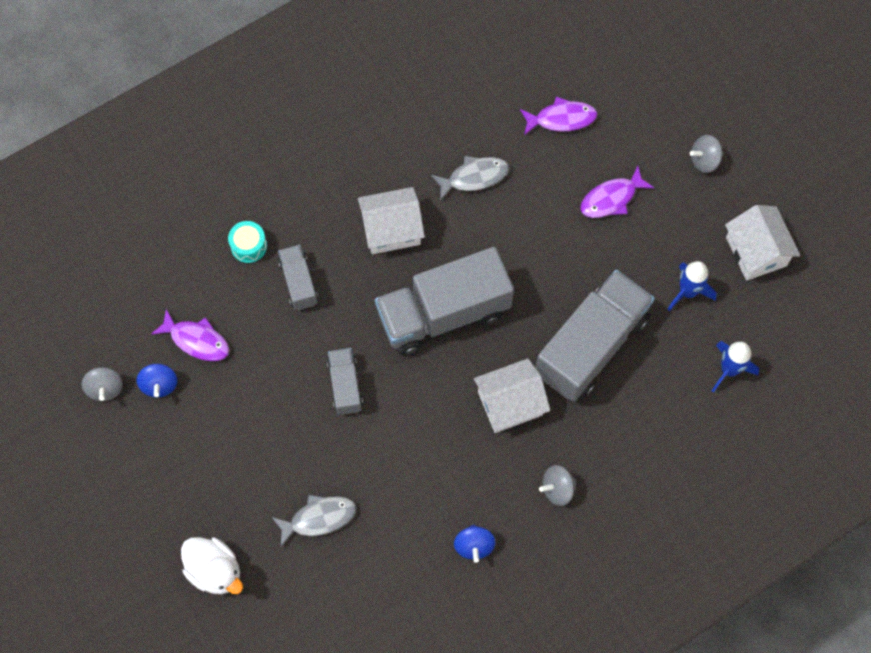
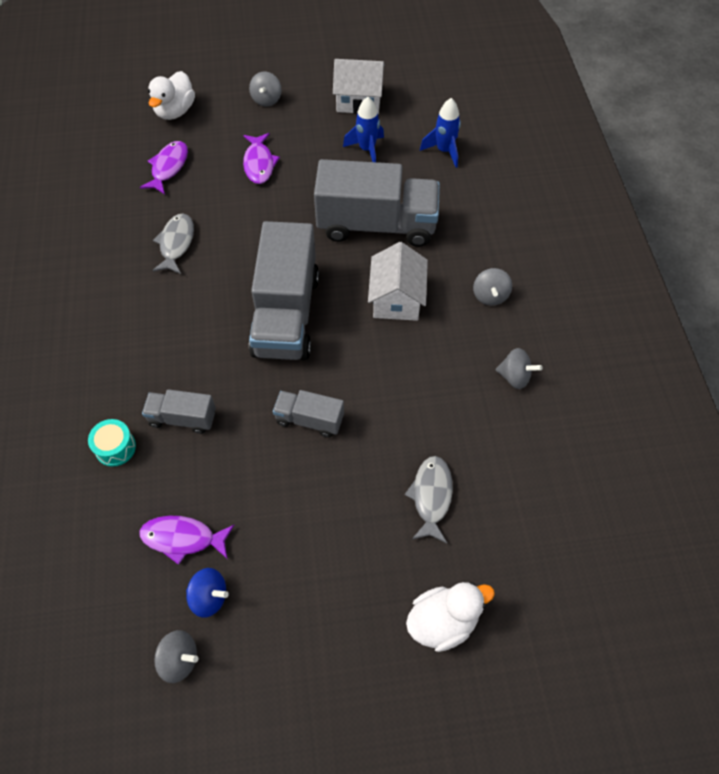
camera: 65 degrees left, 10 degrees down
(196, 340) = (183, 538): purple fish -> purple fish turned 135 degrees counterclockwise
(391, 229) = (181, 322): white house -> none
(474, 545) = (514, 377): blue spinning top -> grey spinning top
(591, 346) = (376, 225): grey truck -> grey truck turned 120 degrees clockwise
(638, 83) = (175, 111): none -> white duck

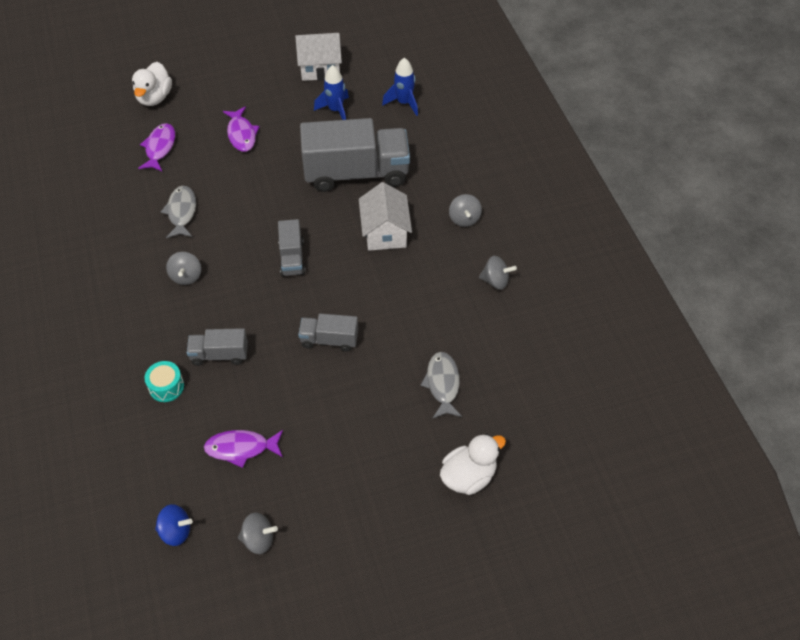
camera: 10 degrees left, 5 degrees down
(209, 597) = (273, 489): blue spinning top -> blue spinning top (176, 531)
(266, 100) = (236, 77): grey spinning top -> grey spinning top (186, 276)
(286, 314) = (292, 258): grey truck -> grey truck, size x0.48

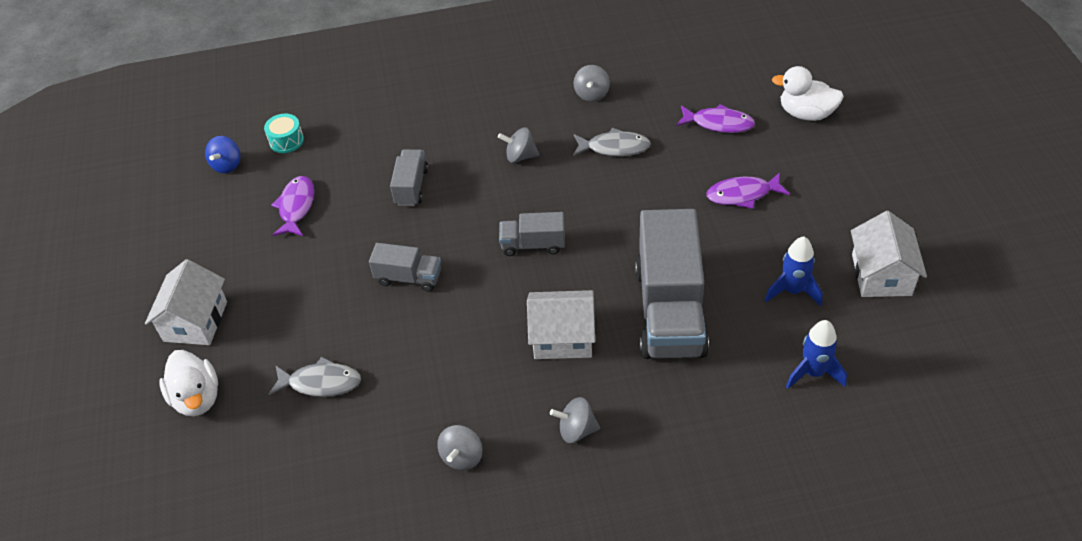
camera: 100 degrees right, 5 degrees down
(166, 387) = (383, 149): turquoise drum -> turquoise drum (286, 141)
(258, 539) = (196, 222): grey spinning top -> grey spinning top (592, 94)
(329, 340) = (408, 278): grey truck -> grey truck turned 90 degrees clockwise
(386, 502) = (195, 321): none -> white house

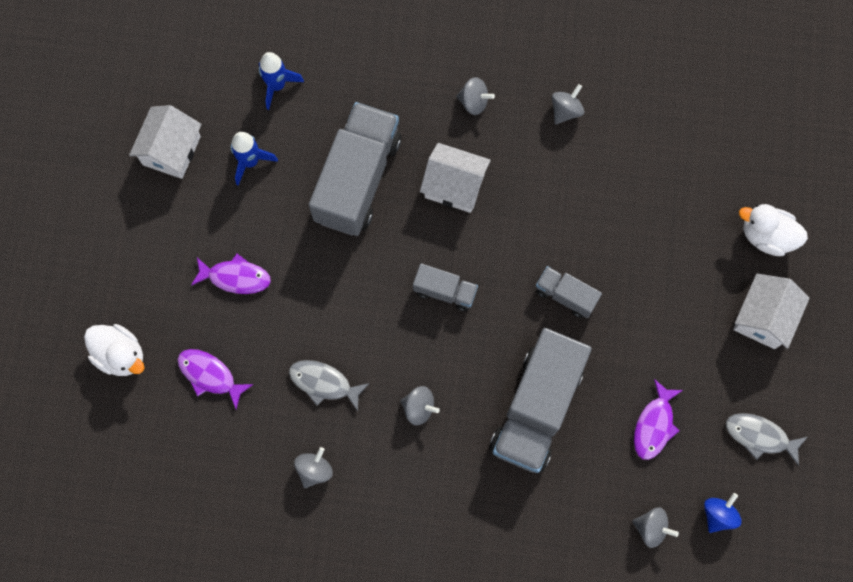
camera: 165 degrees left, 25 degrees up
(197, 398) = (766, 236): white duck -> white duck turned 60 degrees counterclockwise
(286, 141) = (651, 528): turquoise drum -> grey spinning top
(321, 383) = (662, 214): grey fish -> grey fish (760, 436)
(411, 187) = (536, 408): grey truck -> grey truck, size x2.07

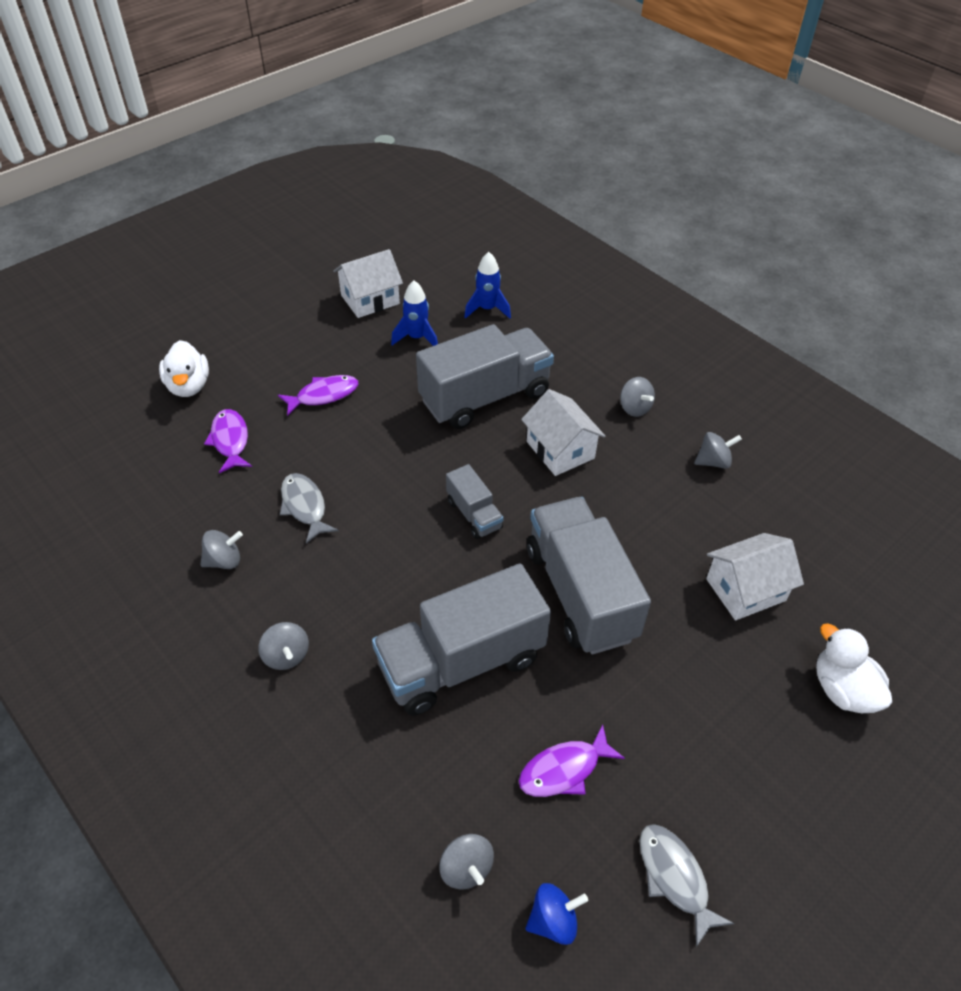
camera: 40 degrees right, 25 degrees down
(235, 277) = (323, 395): purple fish -> purple fish turned 75 degrees counterclockwise
(419, 408) = (358, 581): grey spinning top -> grey spinning top (286, 655)
(565, 295) = (580, 593): grey truck -> grey truck, size x2.07
(763, 317) = (777, 761): white house -> white house (745, 589)

